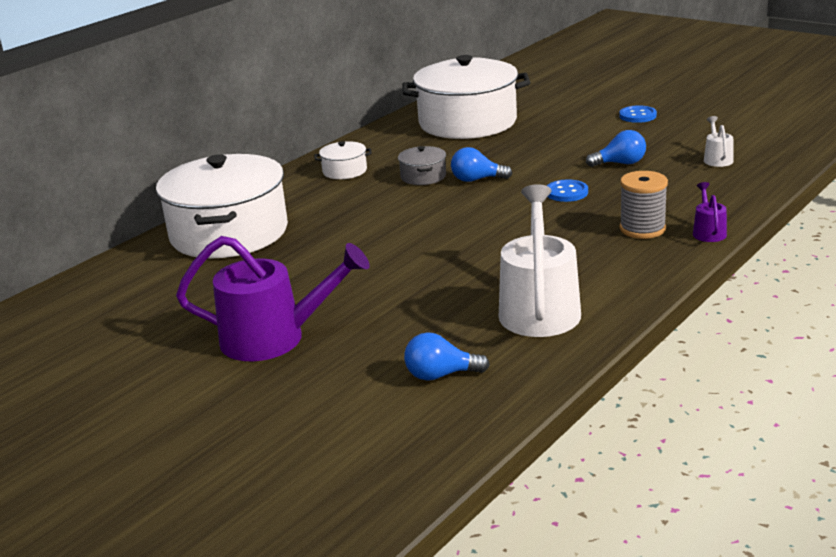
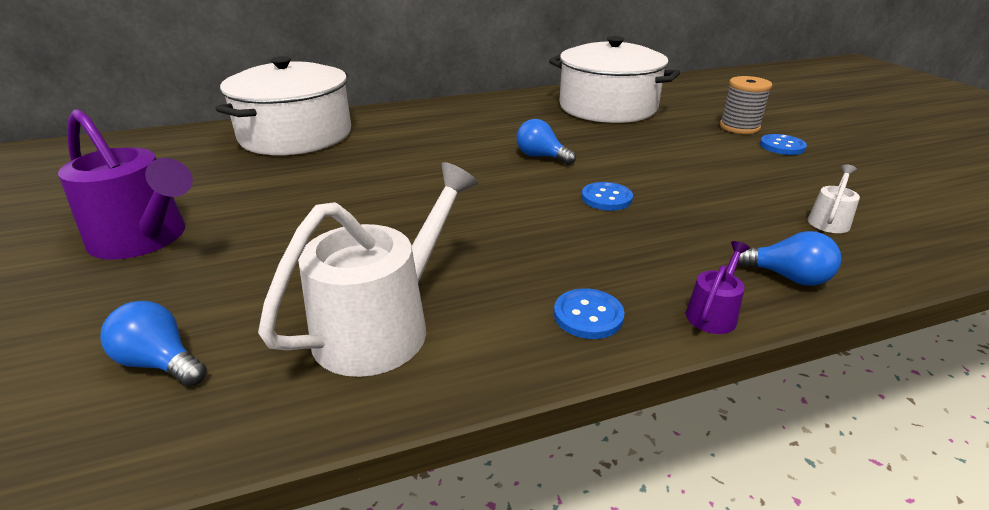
camera: 30 degrees right, 5 degrees up
(344, 171) = (452, 116): white pot -> none
(423, 176) = (502, 139): grey pot -> none
(620, 163) = (703, 187): blue light bulb -> blue light bulb (787, 277)
(642, 229) = (634, 273): grey spool -> grey spool (739, 127)
(646, 258) = (588, 315): none -> blue button

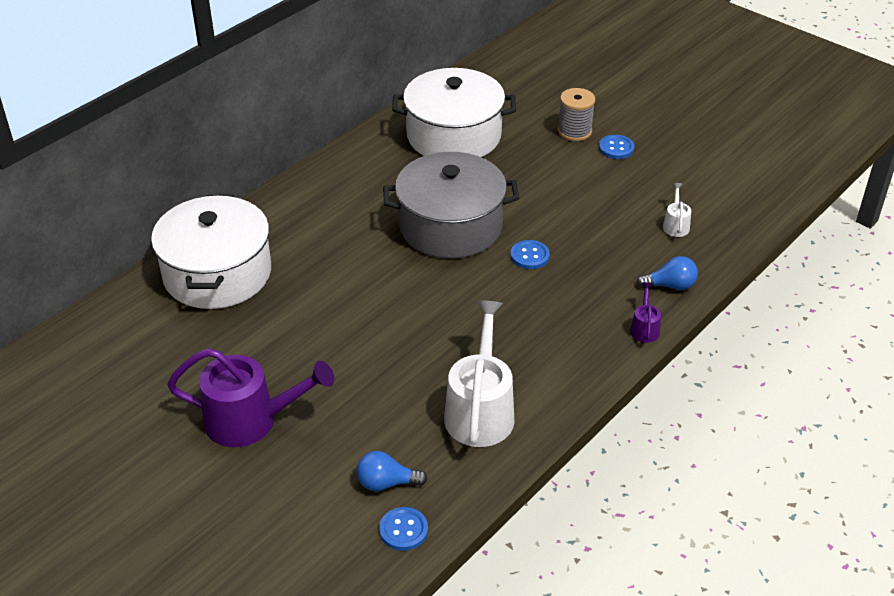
camera: 30 degrees left, 10 degrees up
(541, 157) = (450, 226): blue light bulb -> grey pot
(588, 315) = (583, 357): blue button -> blue button (403, 530)

